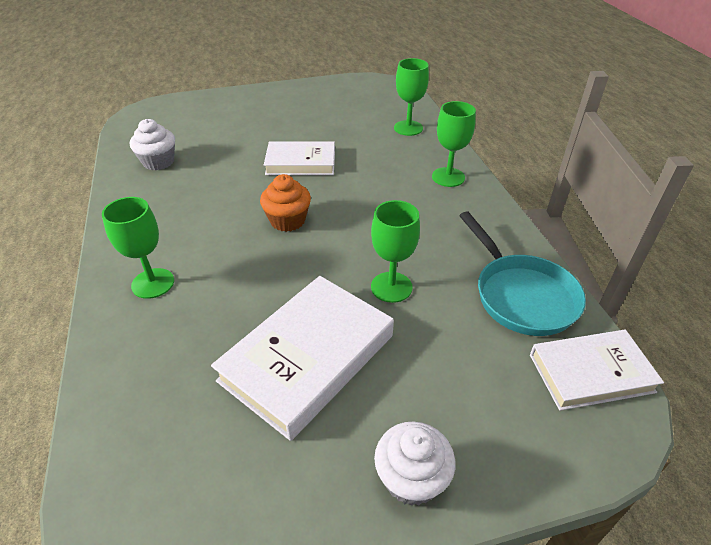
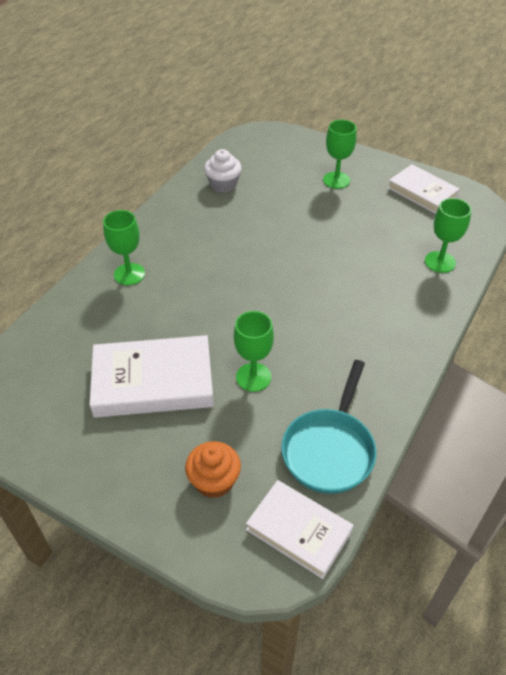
camera: 45 degrees right, 5 degrees up
(287, 220) = (249, 283): orange cupcake -> orange cupcake (214, 481)
(301, 163) = (314, 242): white book -> white book (422, 192)
(411, 478) = (122, 486): white cupcake -> none
(448, 177) = (410, 326): green goblet -> green goblet (336, 180)

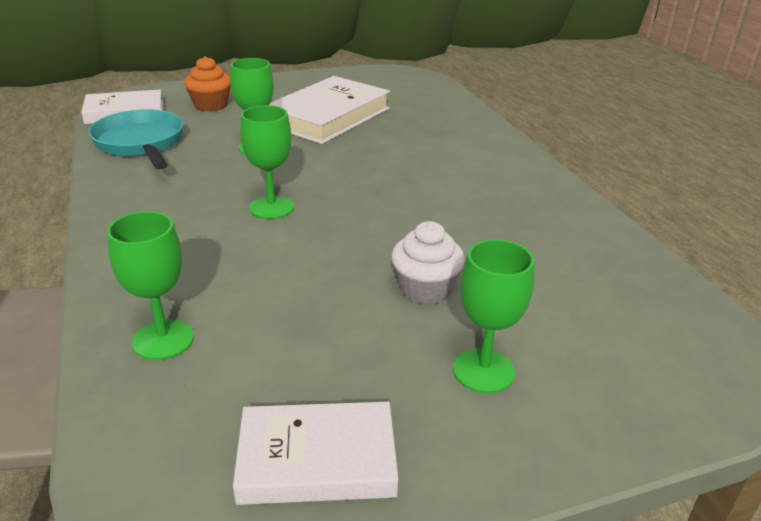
camera: 130 degrees right, 15 degrees down
(129, 274) = (474, 148): green goblet -> green goblet (271, 207)
(223, 184) = (587, 259): white cupcake -> white cupcake (425, 289)

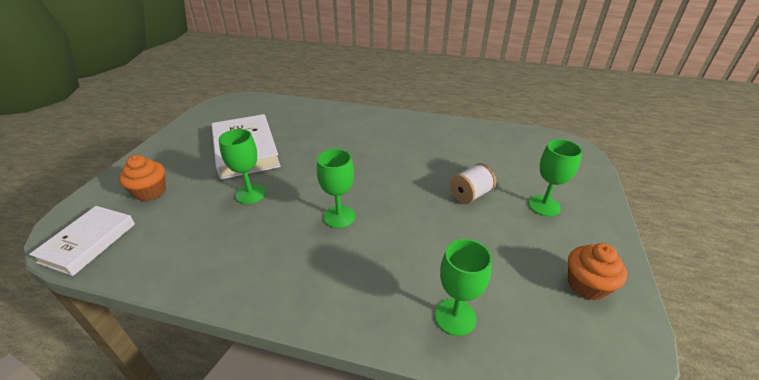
camera: 55 degrees left, 5 degrees up
(141, 144) = (165, 250): turquoise pan -> none
(317, 459) = (586, 285): white book -> orange cupcake
(425, 289) = (470, 195): white cupcake -> white spool

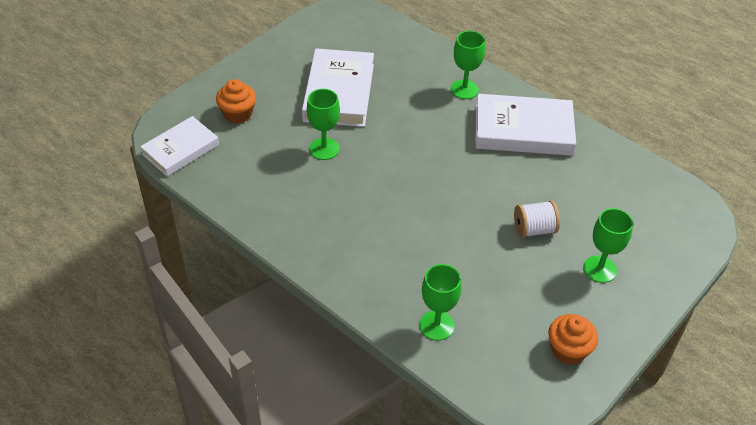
camera: 25 degrees right, 10 degrees up
(339, 216) = (393, 204): green goblet -> green goblet (464, 89)
(408, 133) = (523, 130): none -> white book

